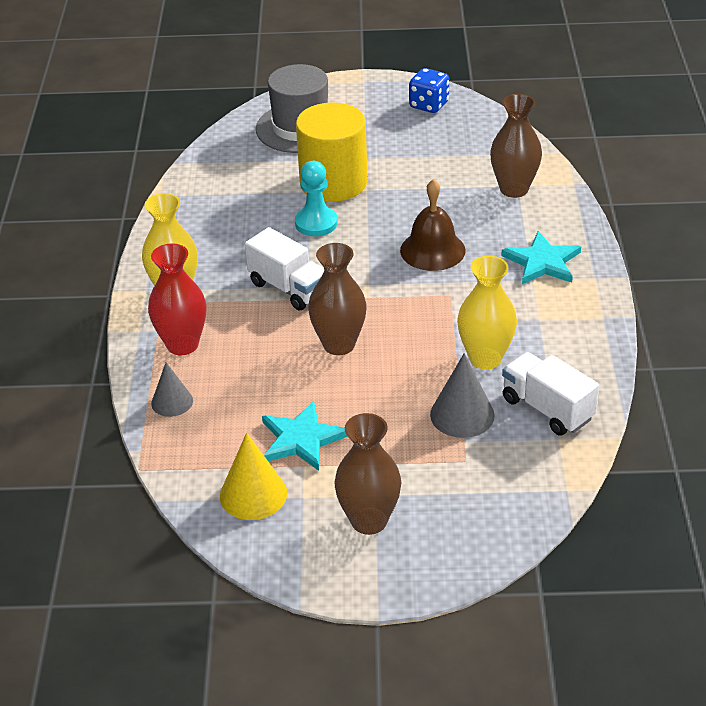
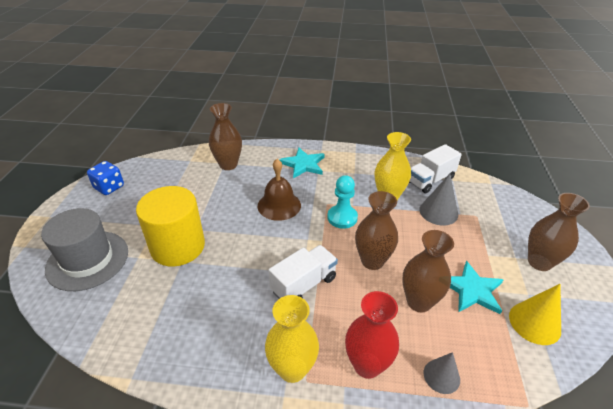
camera: 85 degrees left, 0 degrees up
(274, 387) = (419, 302): none -> brown vase
(316, 223) = (226, 261): turquoise pawn -> turquoise pawn (342, 218)

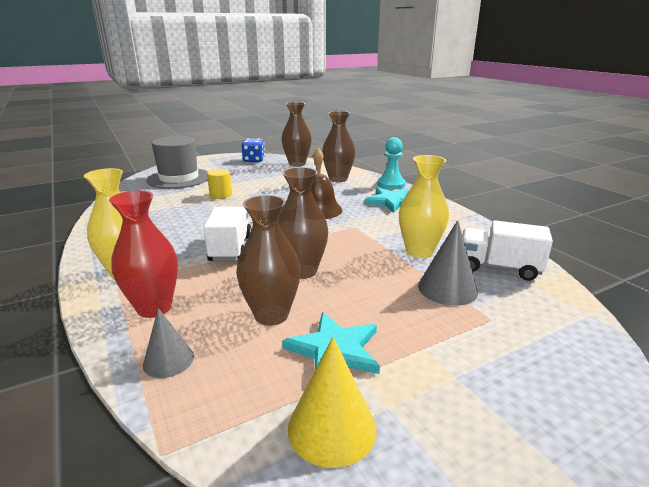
camera: 55 degrees right, 15 degrees down
(178, 246) = (221, 195): yellow cylinder -> yellow cylinder, size x0.45
(304, 284) = (231, 249): white truck -> white truck turned 105 degrees counterclockwise
(342, 218) = (345, 239): turquoise pawn -> turquoise pawn (391, 184)
(539, 262) = (479, 406): brown vase -> brown vase (297, 164)

